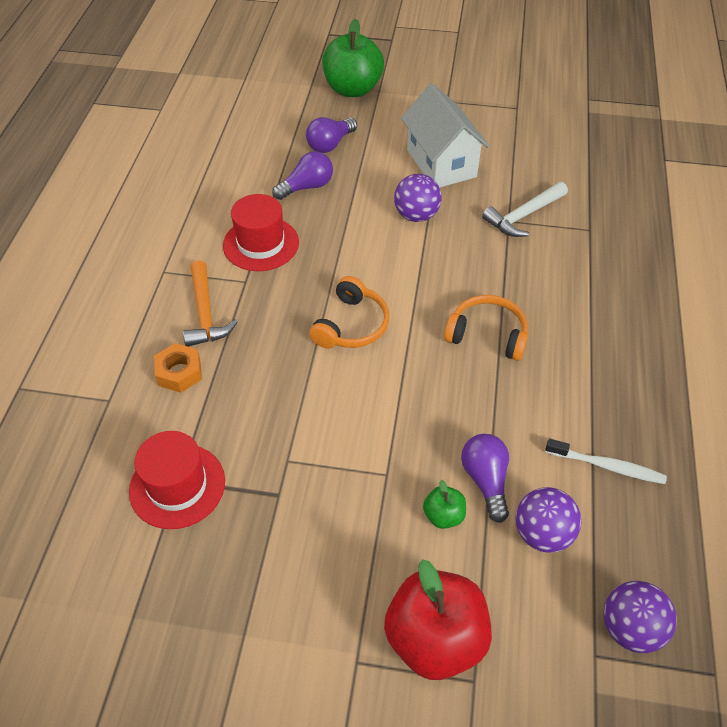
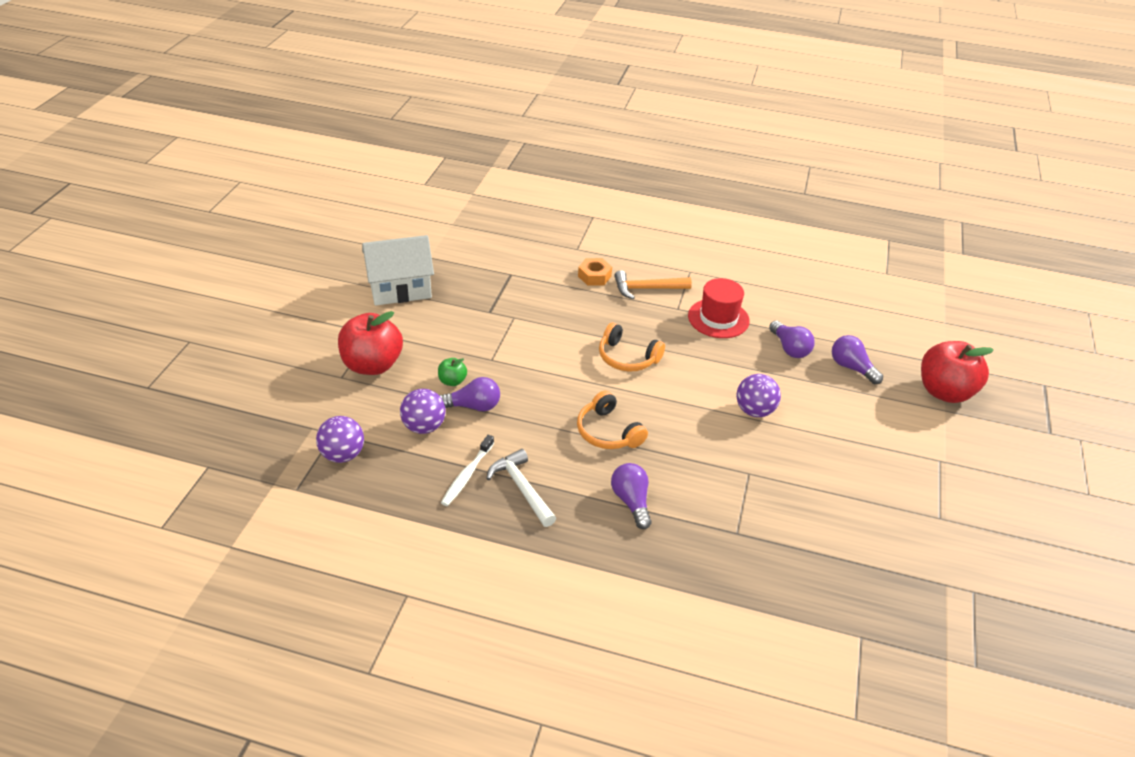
camera: 95 degrees right, 10 degrees down
(177, 486) = (507, 273): red hat -> none
(353, 89) = (944, 392): green apple -> red apple
(441, 163) = (831, 439): white house -> white house (400, 289)
(487, 335) = (608, 432): orange headphones -> orange headphones turned 120 degrees clockwise
(523, 216) = (756, 485): white hammer -> white hammer (521, 488)
(583, 308) = (631, 501): none -> purple light bulb

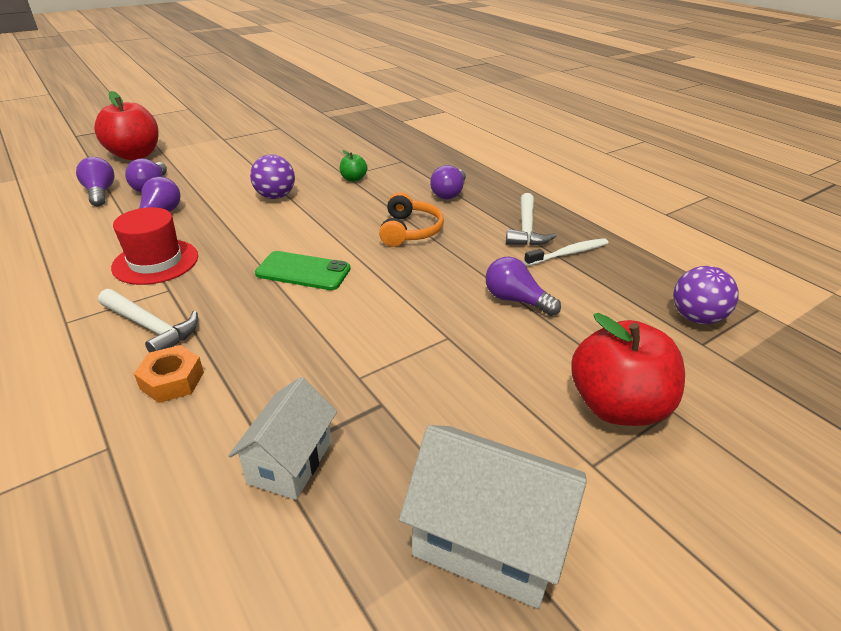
camera: 140 degrees left, 5 degrees down
(424, 427) = (586, 305): purple ball -> none
(452, 381) = (518, 335): green apple -> green apple (353, 179)
(501, 276) = (290, 462): none -> white house
(627, 357) = (303, 271): orange headphones -> green phone
(646, 289) = (151, 327): orange hammer -> white hammer
(866, 343) = (100, 193): none -> purple light bulb

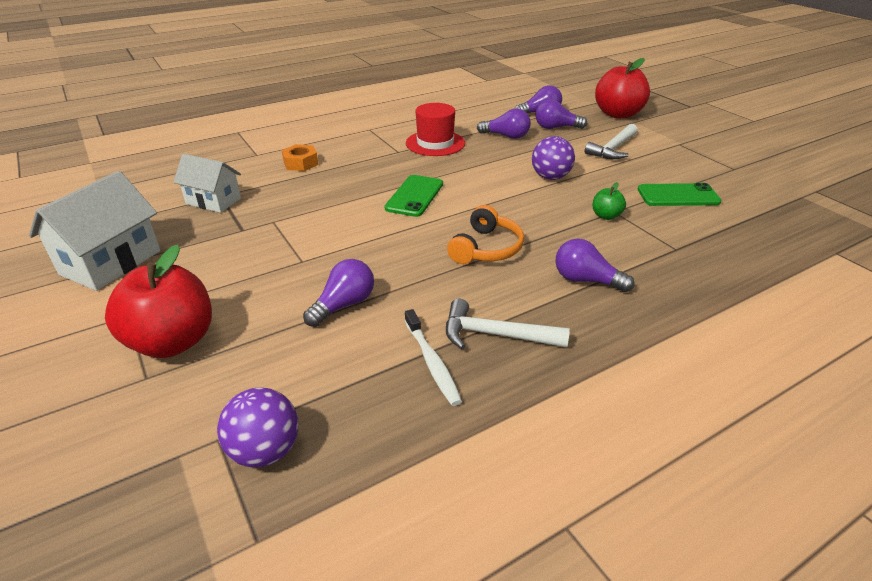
camera: 95 degrees right, 0 degrees up
(151, 327) = (355, 151): white hammer -> white hammer (613, 149)
(322, 151) = (678, 196): none -> green phone
(409, 231) = (486, 248): orange headphones -> orange headphones turned 75 degrees counterclockwise

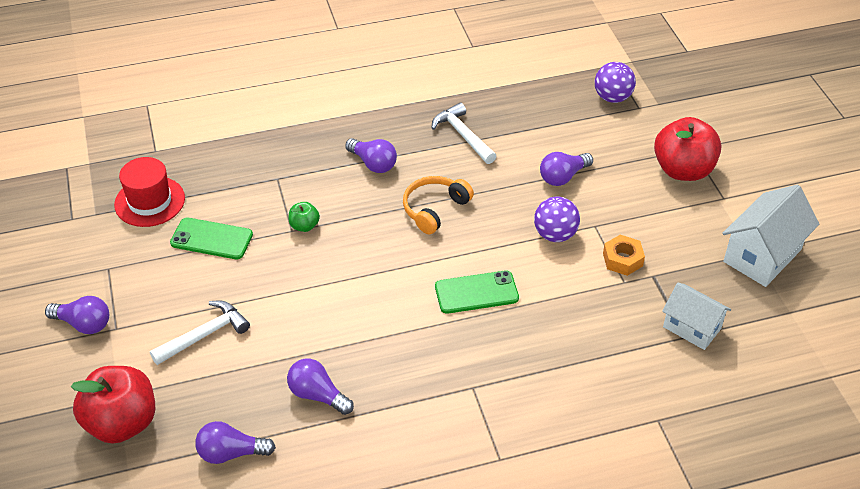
camera: 165 degrees left, 10 degrees up
(300, 163) = (599, 385): orange nut -> orange nut (622, 259)
(414, 196) = (476, 292): green phone -> green phone turned 45 degrees clockwise
(432, 362) = (510, 125): white toothbrush -> none
(435, 143) = (419, 397): red hat -> red hat (149, 201)
(495, 335) = (463, 135): white hammer -> white hammer turned 150 degrees counterclockwise
(550, 177) = (317, 295): purple ball -> purple ball (555, 234)
(556, 128) = (238, 403): purple light bulb -> purple light bulb (84, 324)

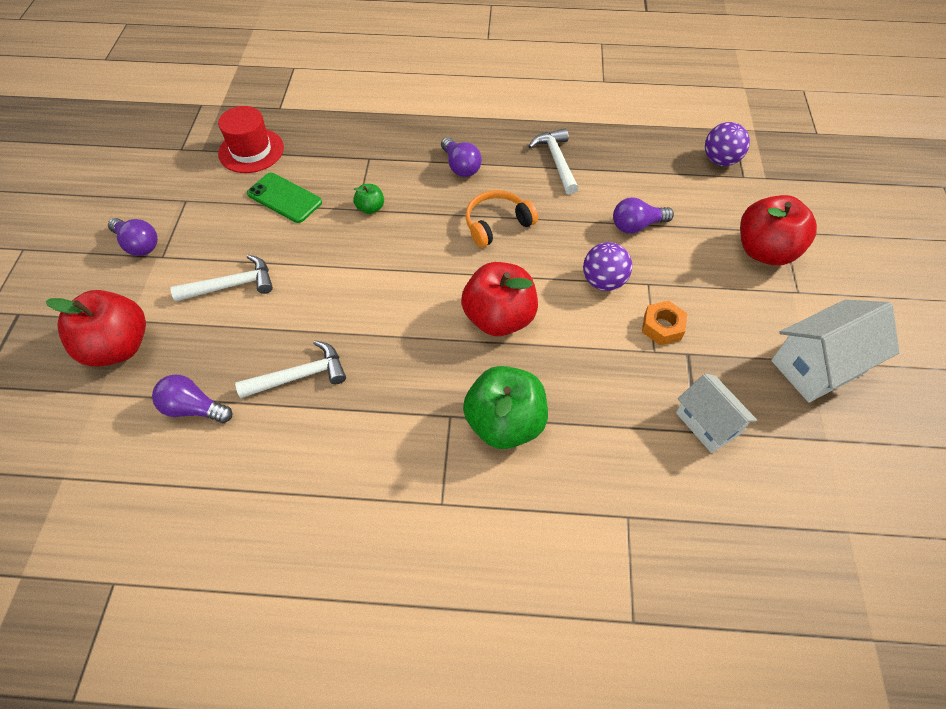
camera: 20 degrees right, 10 degrees up
(317, 395) = (300, 376): purple light bulb -> white hammer
(476, 292) = (499, 318): green phone -> red apple
(523, 378) = (505, 423): none -> green apple

